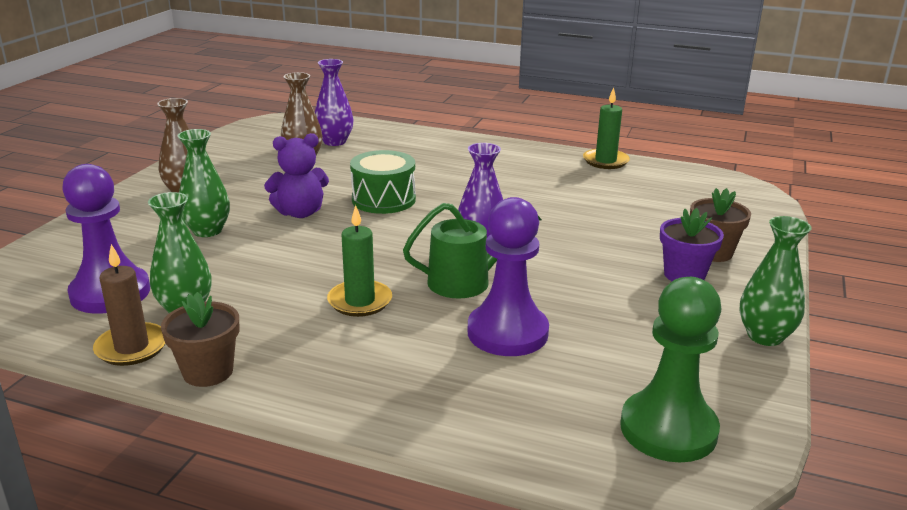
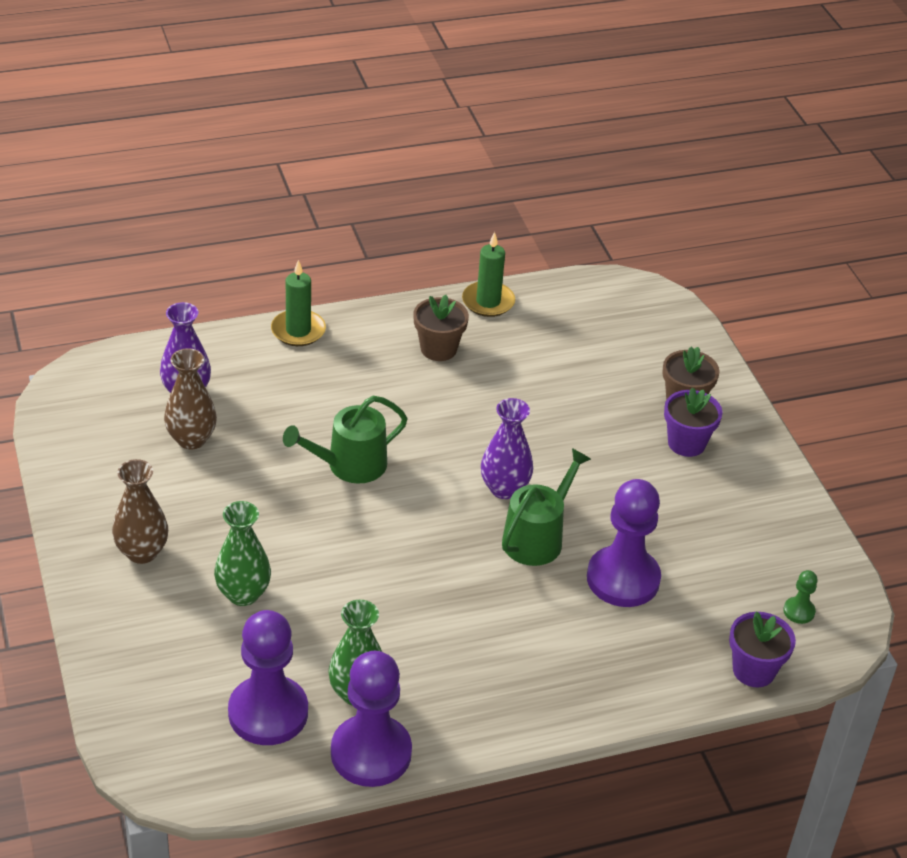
camera: 40 degrees left, 15 degrees up
(132, 347) = (371, 753): brown candle -> purple pawn
(208, 372) = (459, 740): brown flower pot -> brown flower pot (438, 349)
(300, 213) = (296, 524): purple teddy bear -> none
(360, 301) = (482, 606): green candle -> green candle (298, 331)
(383, 199) = (350, 465): green drum -> green watering can
(556, 453) = (753, 670): none -> purple flower pot
(668, 429) = (799, 611): green pawn -> green pawn, size x0.42
(765, 336) = (789, 486): green vase -> none

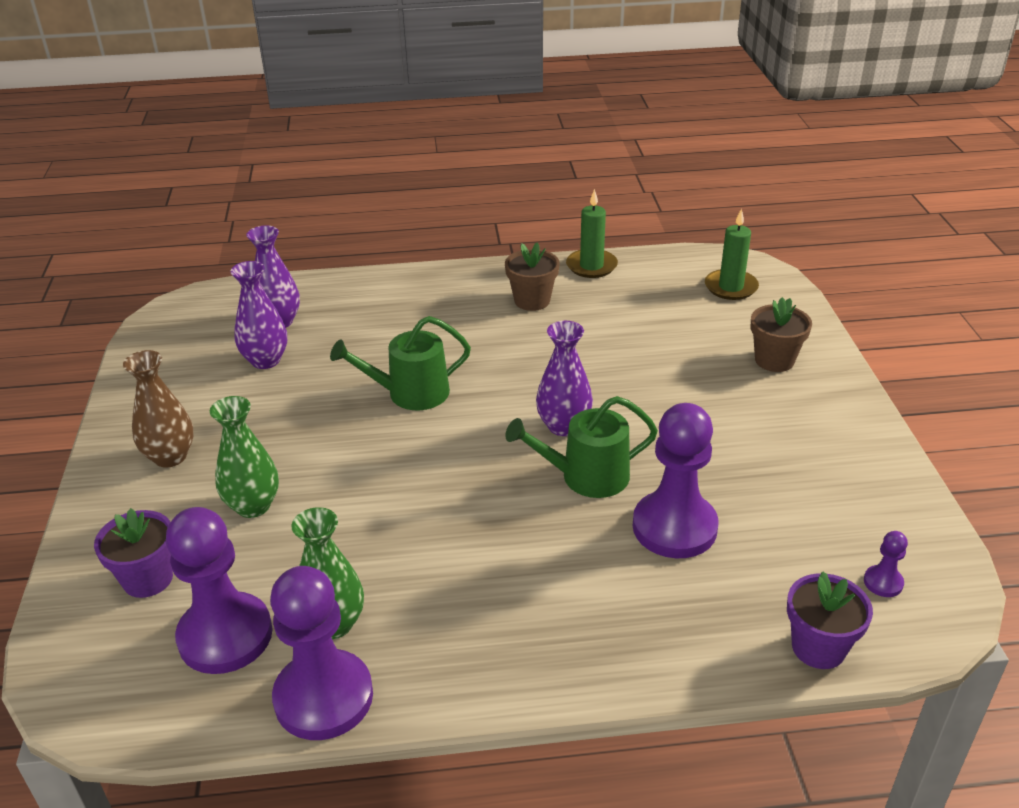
camera: 15 degrees right, 5 degrees down
(191, 439) = (265, 360): brown vase -> purple vase
(298, 331) = (403, 279): green candle -> green candle (731, 287)
(537, 538) = (586, 476): green watering can -> green watering can turned 150 degrees counterclockwise
(686, 443) = (771, 397): purple flower pot -> purple flower pot (148, 579)
(799, 611) = (883, 582): green pawn -> purple pawn

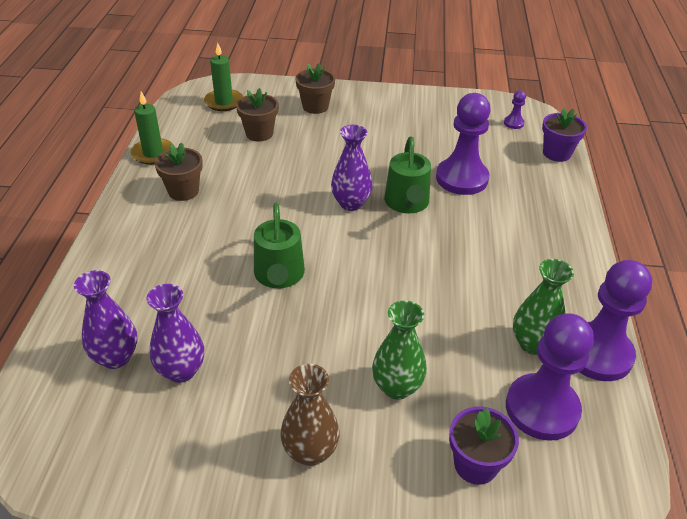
camera: 80 degrees left, 5 degrees up
(677, 327) = (259, 133): none -> brown flower pot

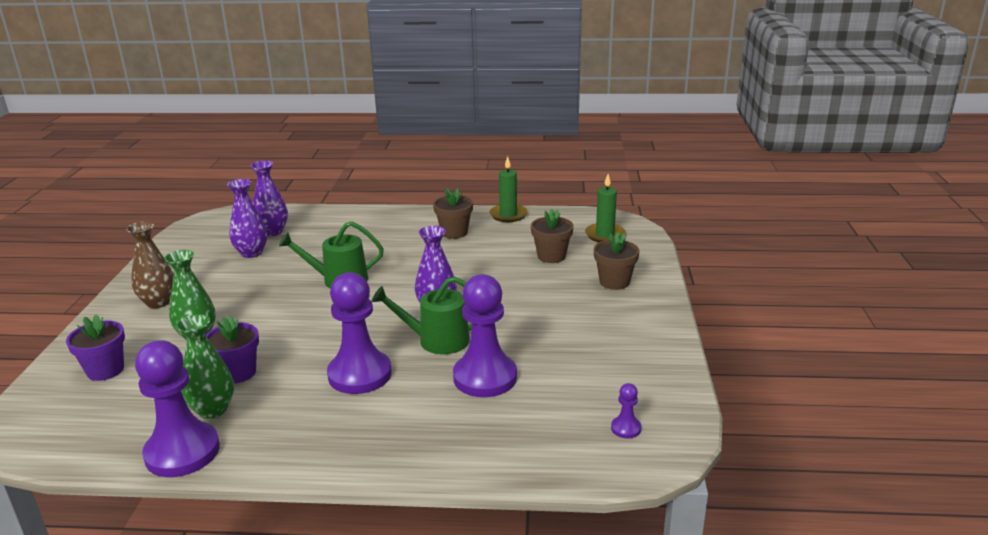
camera: 90 degrees right, 15 degrees down
(542, 408) = (137, 408): purple pawn -> purple pawn (360, 374)
(556, 153) = (554, 464): purple flower pot -> purple flower pot (238, 373)

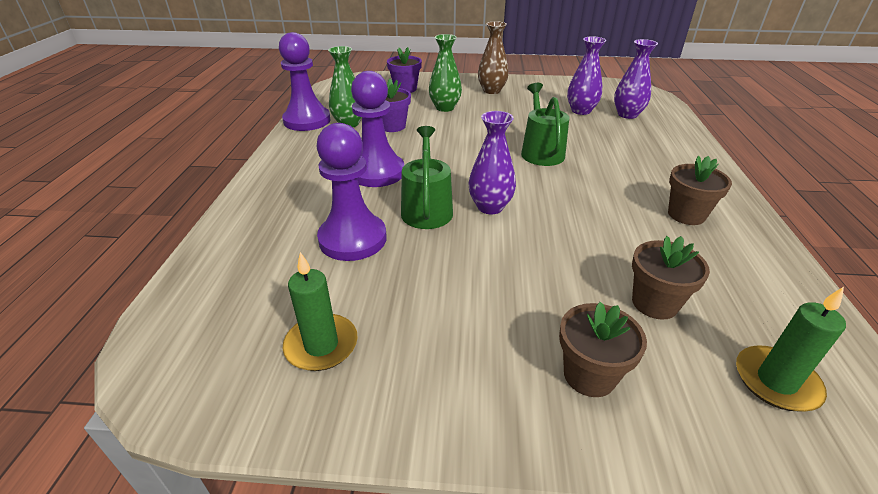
camera: 90 degrees right, 10 degrees up
(508, 215) = (777, 262): green candle -> green candle (321, 345)
(626, 428) = (216, 344): purple pawn -> none

